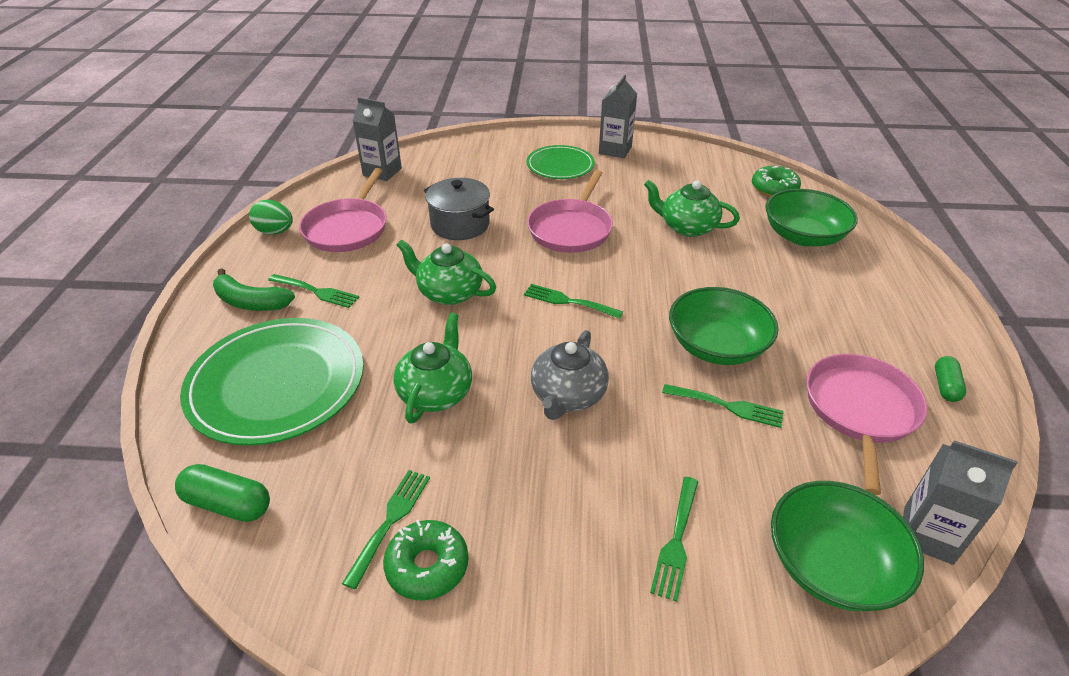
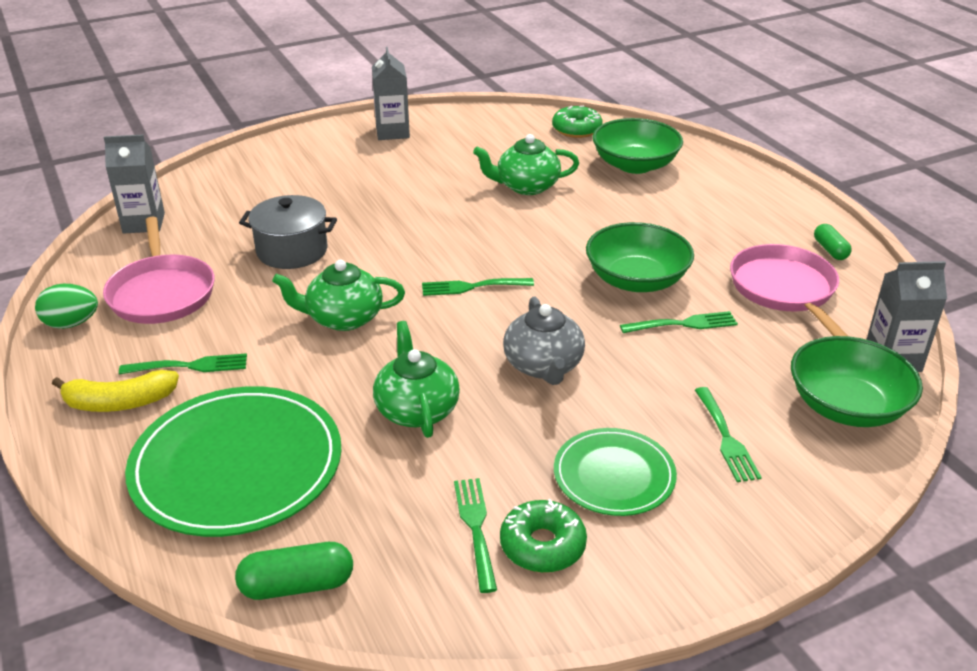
camera: 30 degrees left, 5 degrees down
(251, 302) = (119, 402): green banana -> yellow banana
(560, 165) = (347, 162): green plate -> green plate (614, 475)
(571, 229) = (415, 220): pink pan -> none

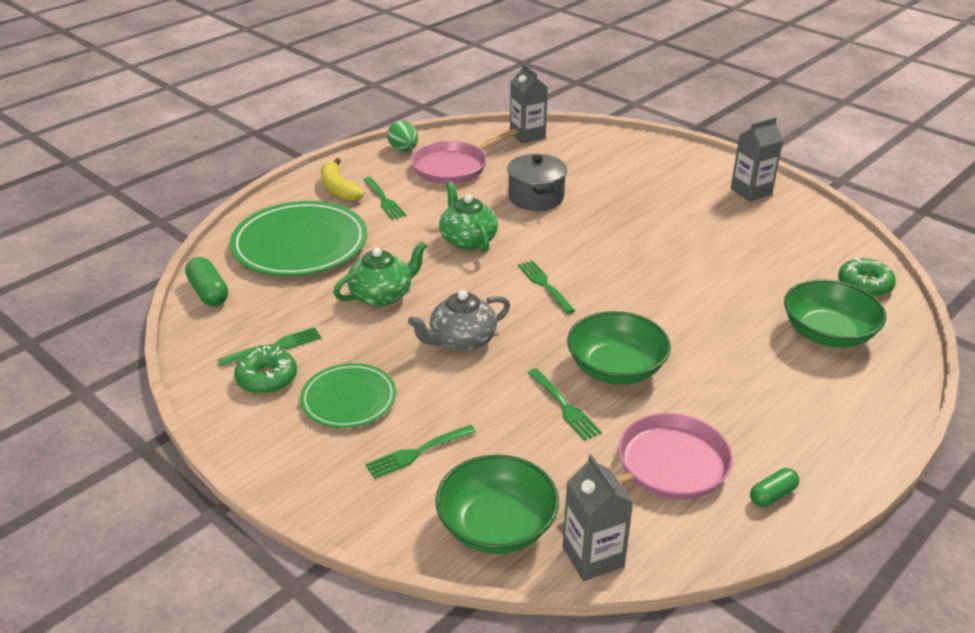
camera: 70 degrees right, 0 degrees up
(526, 186) = (723, 278): green teapot -> none

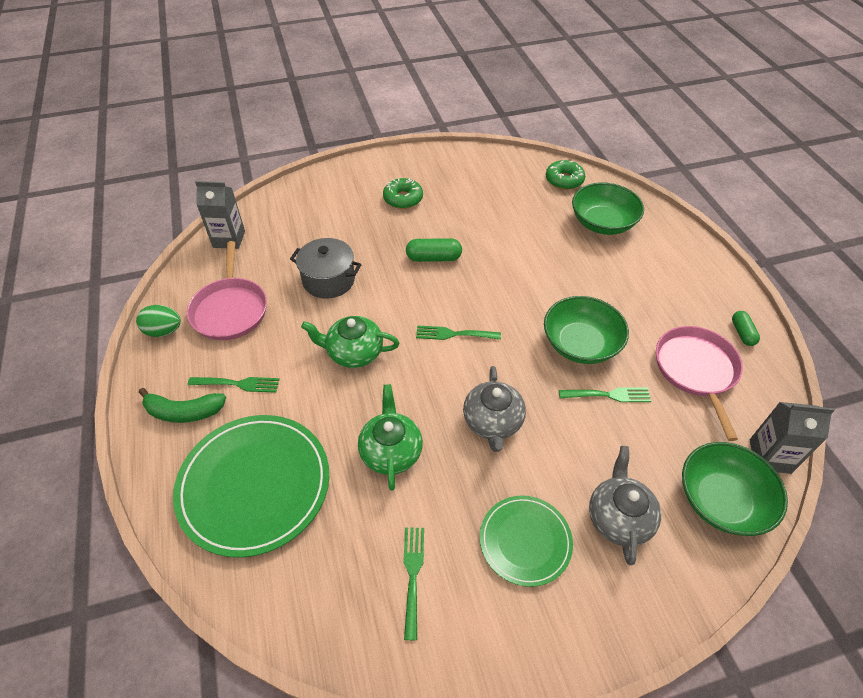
camera: 60 degrees left, 15 degrees up
(208, 292) = (276, 607): green capsule -> green capsule (433, 258)
(267, 378) = (458, 601): green donut -> green donut (403, 199)
(338, 189) = (184, 412): yellow banana -> green banana
(417, 452) = (619, 517): green fork -> grey teapot
(751, 191) = (423, 168): grey carton -> none

